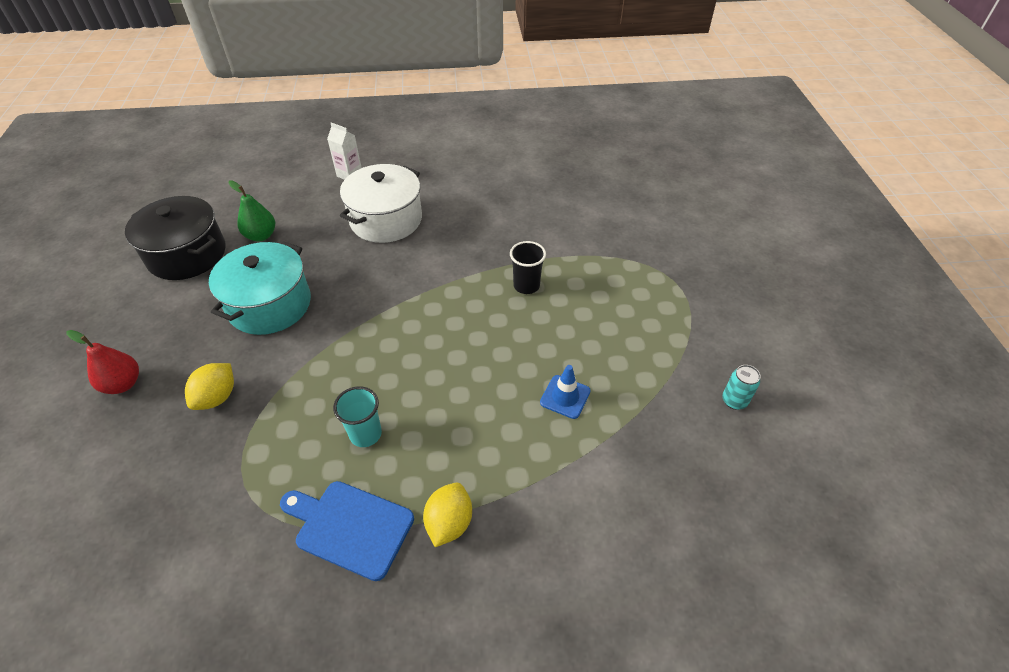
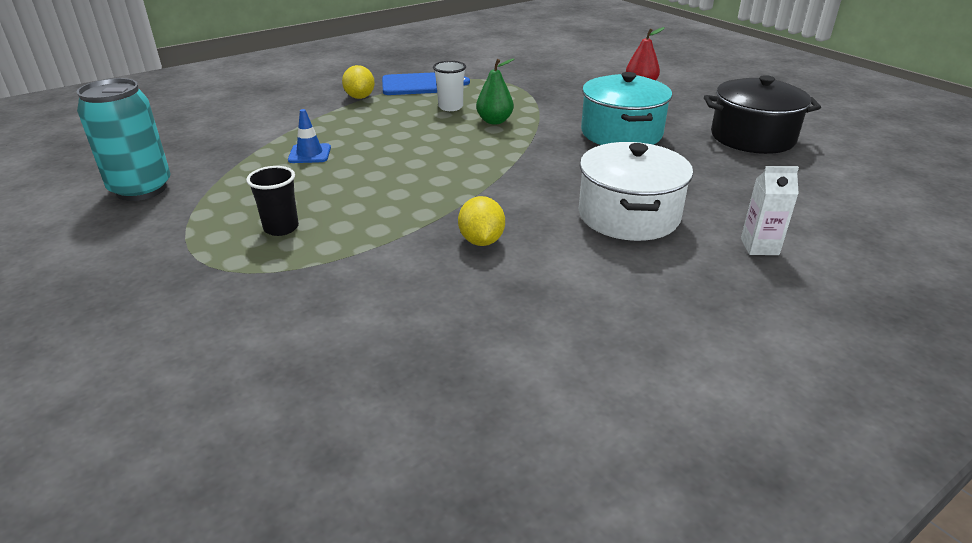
camera: 150 degrees right, 15 degrees down
(217, 397) = (572, 95): yellow lemon -> yellow lemon (481, 241)
(261, 236) = (723, 165): green pear -> green pear (494, 121)
(365, 434) = (450, 107): turquoise cup -> white cup
(526, 286) = (398, 208): black cup -> black cup (281, 228)
(734, 401) = (141, 189): turquoise can -> turquoise can, size x2.25

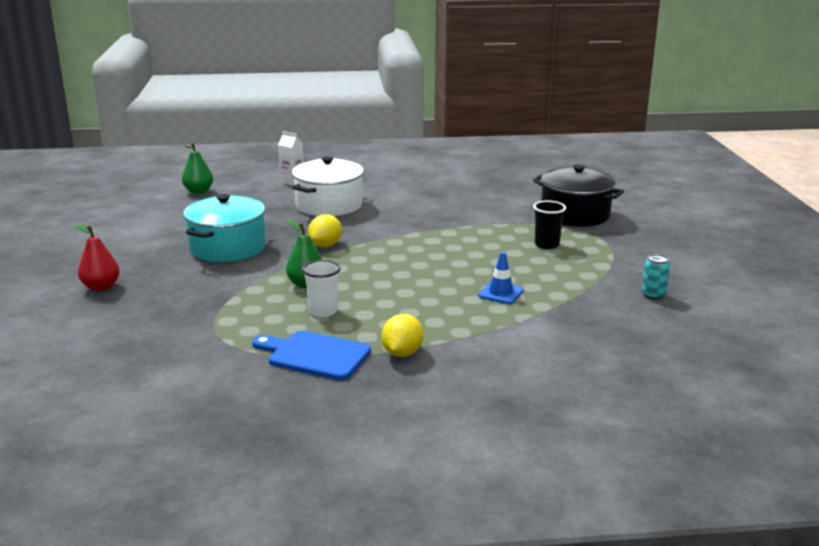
camera: 150 degrees left, 10 degrees down
(141, 189) = (653, 295): turquoise can -> turquoise can, size x0.45
(481, 241) = (429, 213): yellow lemon -> yellow lemon (325, 245)
(752, 137) = (147, 223): black pot -> black pot (575, 215)
(819, 190) = (198, 191): none -> green pear

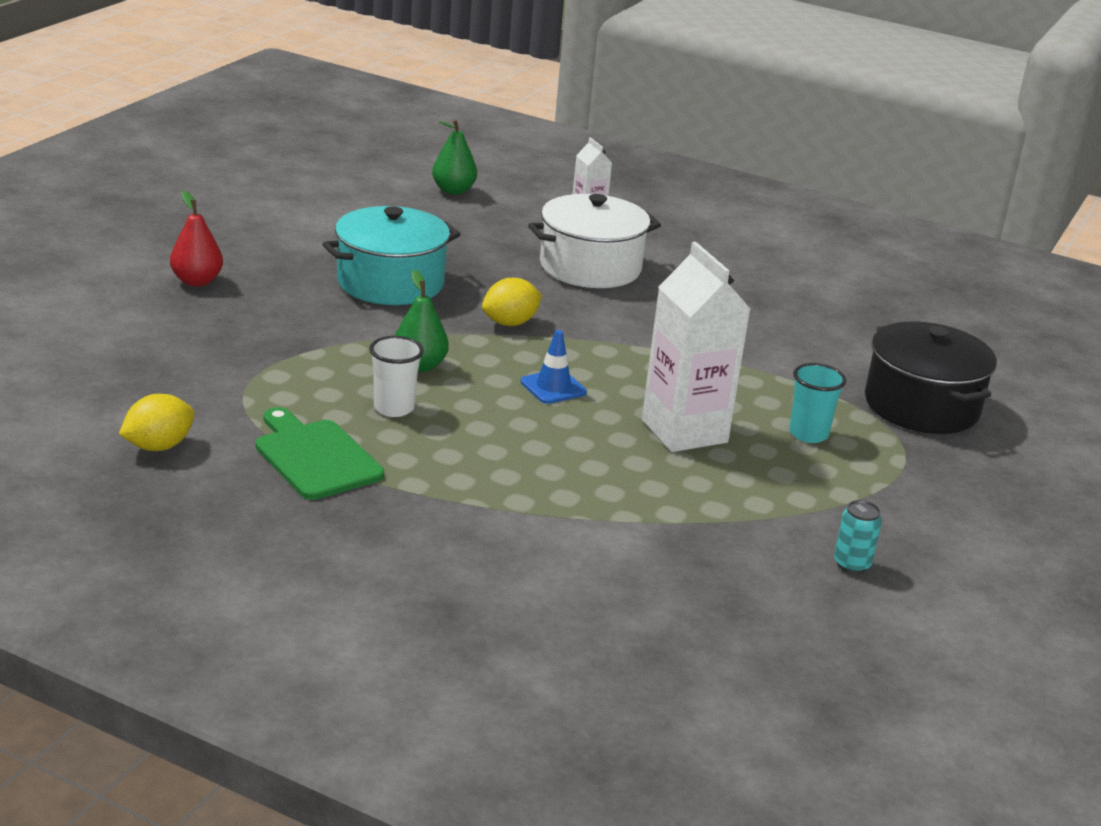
camera: 30 degrees right, 5 degrees up
(315, 355) = (315, 457): blue cutting board -> green cutting board
(402, 353) = (413, 497): yellow lemon -> yellow lemon (158, 446)
(490, 265) = (684, 431): none -> white carton
(501, 293) = (642, 474): blue traffic cone -> blue traffic cone (553, 387)
(547, 245) = (808, 434): black cup -> turquoise cup

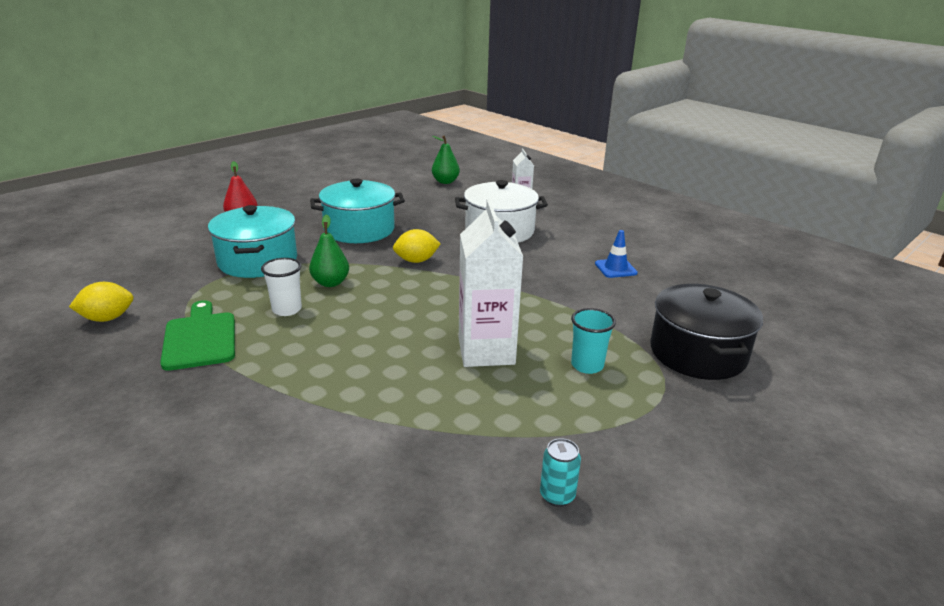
camera: 20 degrees right, 0 degrees up
(286, 344) = (258, 261): none -> turquoise pot
(553, 387) = (411, 307): blue traffic cone -> blue traffic cone (615, 268)

